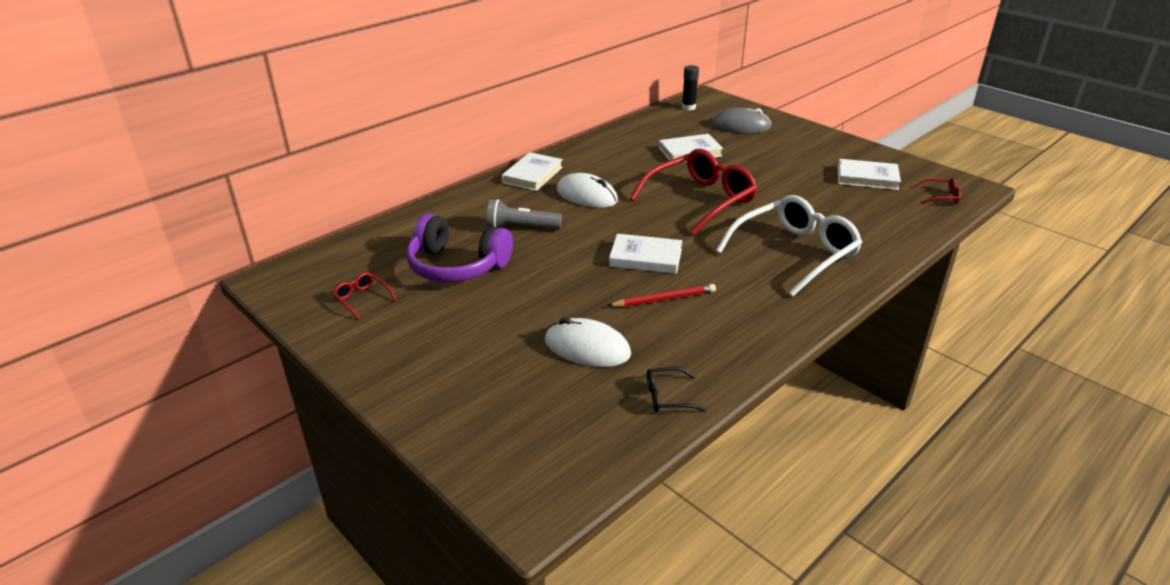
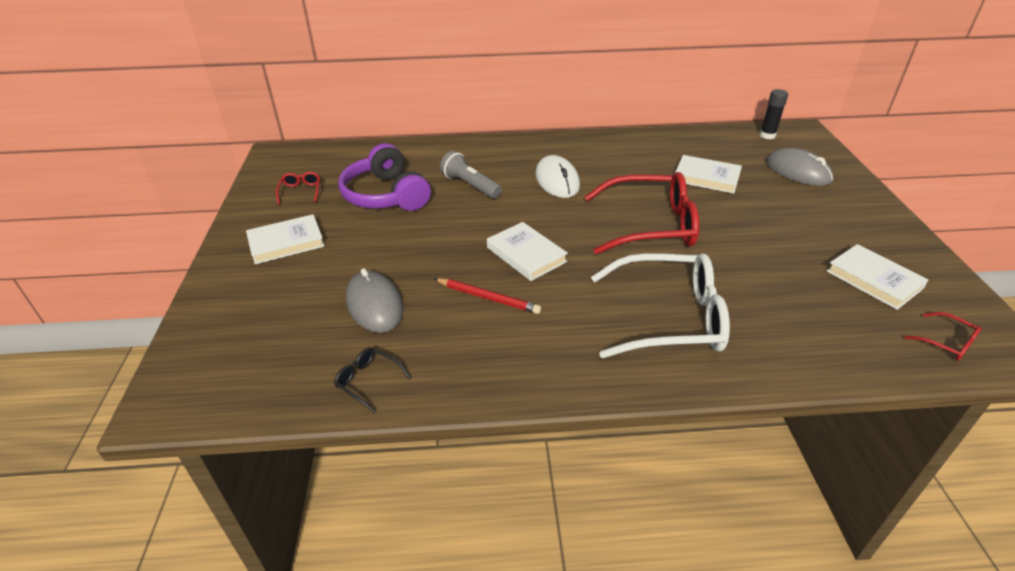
camera: 40 degrees right, 5 degrees up
(533, 175) = (540, 147): white book -> white book (286, 242)
(587, 347) = (374, 305): white mouse -> grey mouse

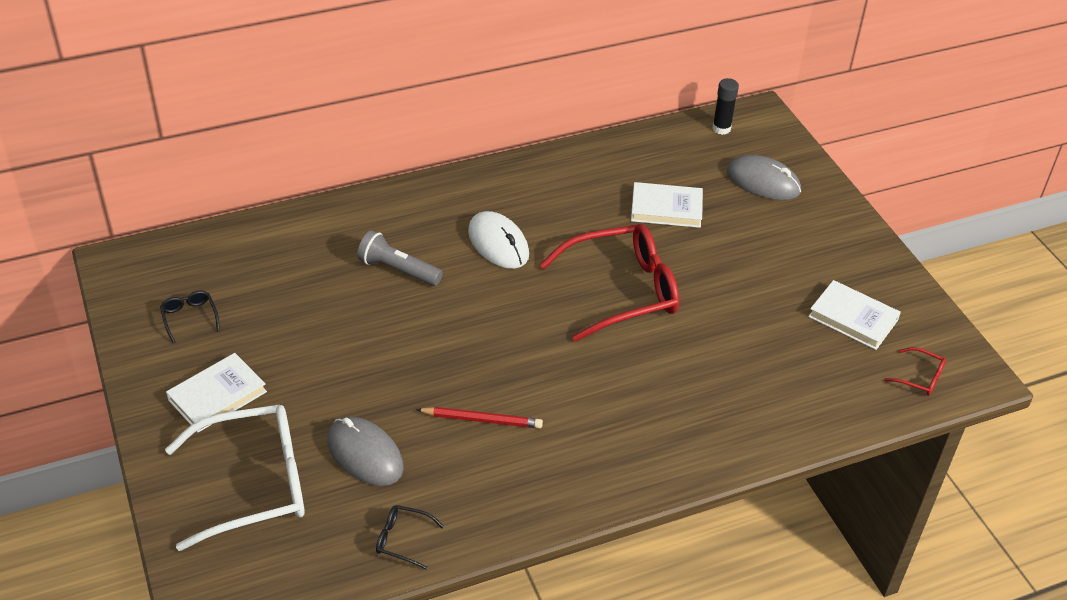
camera: 20 degrees left, 5 degrees up
(300, 191) = (190, 318): red glasses -> black glasses
(386, 195) = (302, 304): purple headphones -> none
(526, 254) = (501, 357): white book -> none
(668, 318) = (669, 405): white glasses -> white glasses (253, 484)

